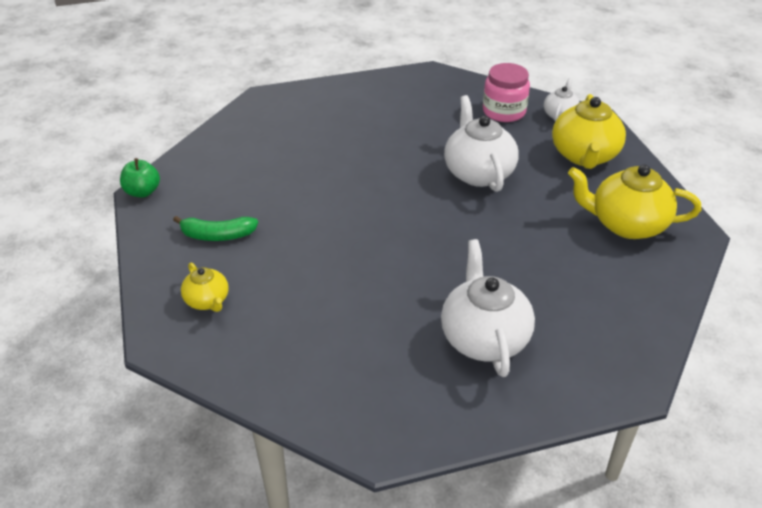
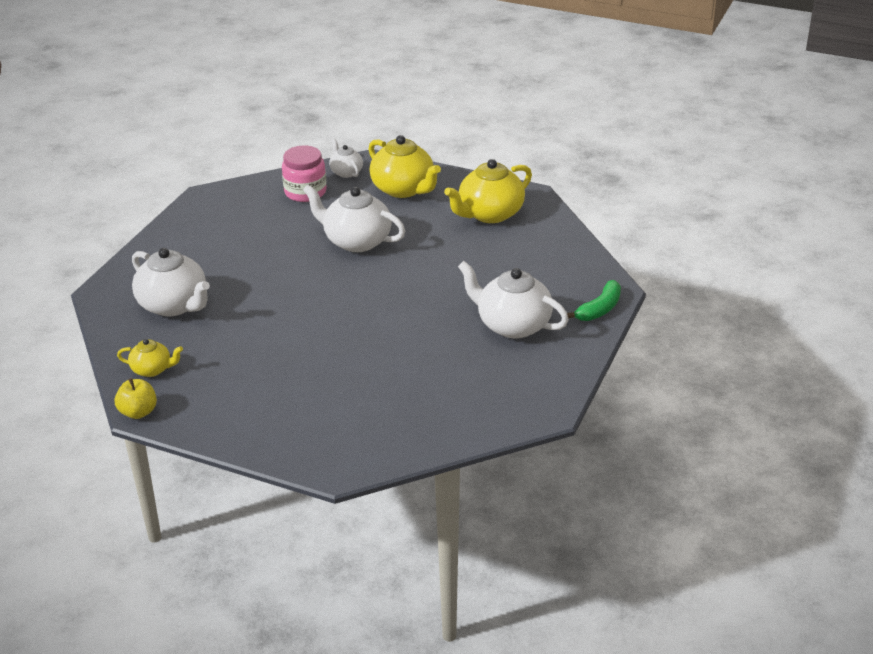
camera: 50 degrees left, 5 degrees down
(142, 192) = (138, 412): green apple -> yellow apple
(207, 301) = (322, 430): yellow teapot -> yellow teapot (152, 369)
(217, 235) = (253, 394): green banana -> green banana (599, 309)
(285, 135) = (174, 305): none -> white teapot

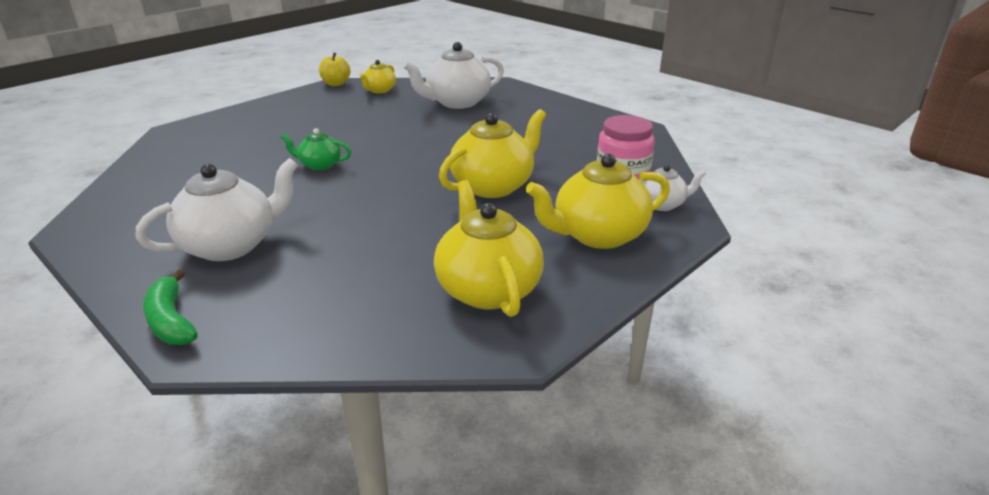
camera: 110 degrees right, 5 degrees down
(356, 241) = (493, 186): white teapot -> yellow teapot
(366, 336) = (319, 165): none -> green teapot

